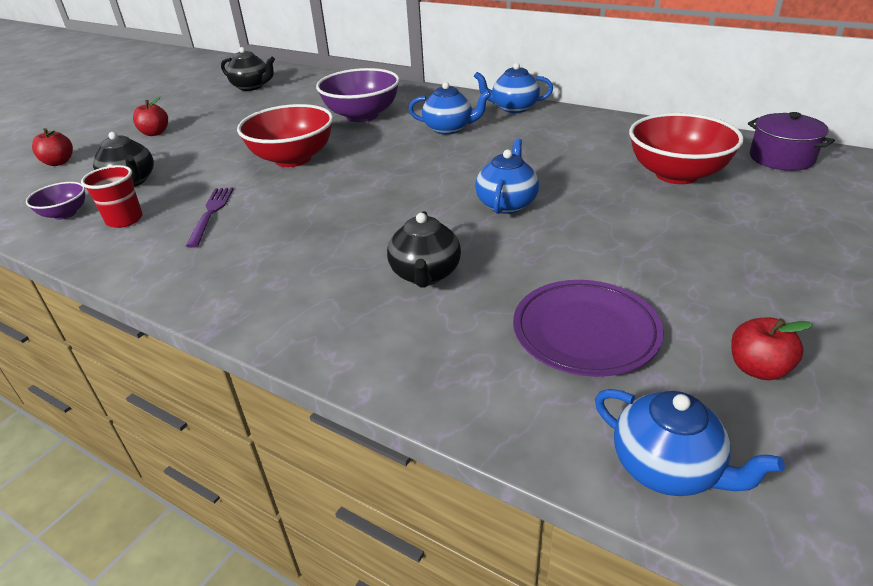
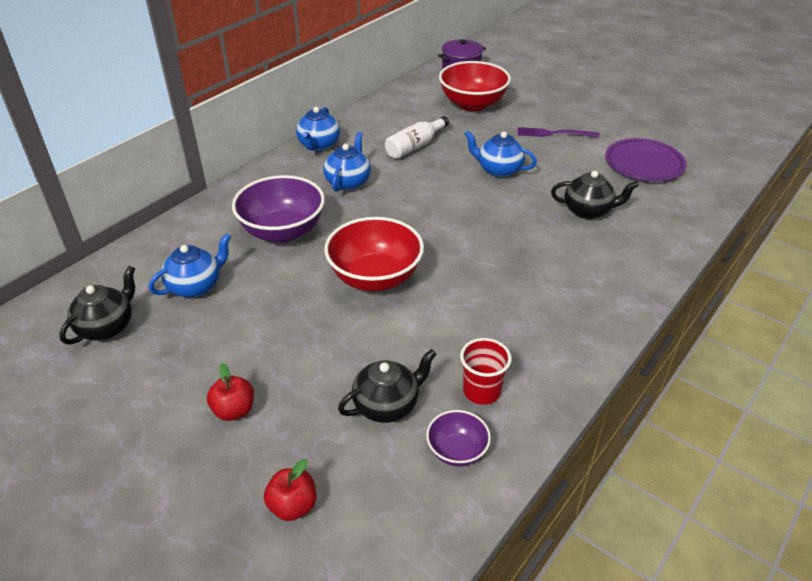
camera: 85 degrees left, 5 degrees up
(211, 213) = (481, 326): purple fork -> purple fork (554, 133)
(538, 151) = (415, 146): none -> white bottle
(667, 468) = (732, 161): blue teapot -> blue teapot (196, 286)
(757, 368) = (666, 127): red apple -> none

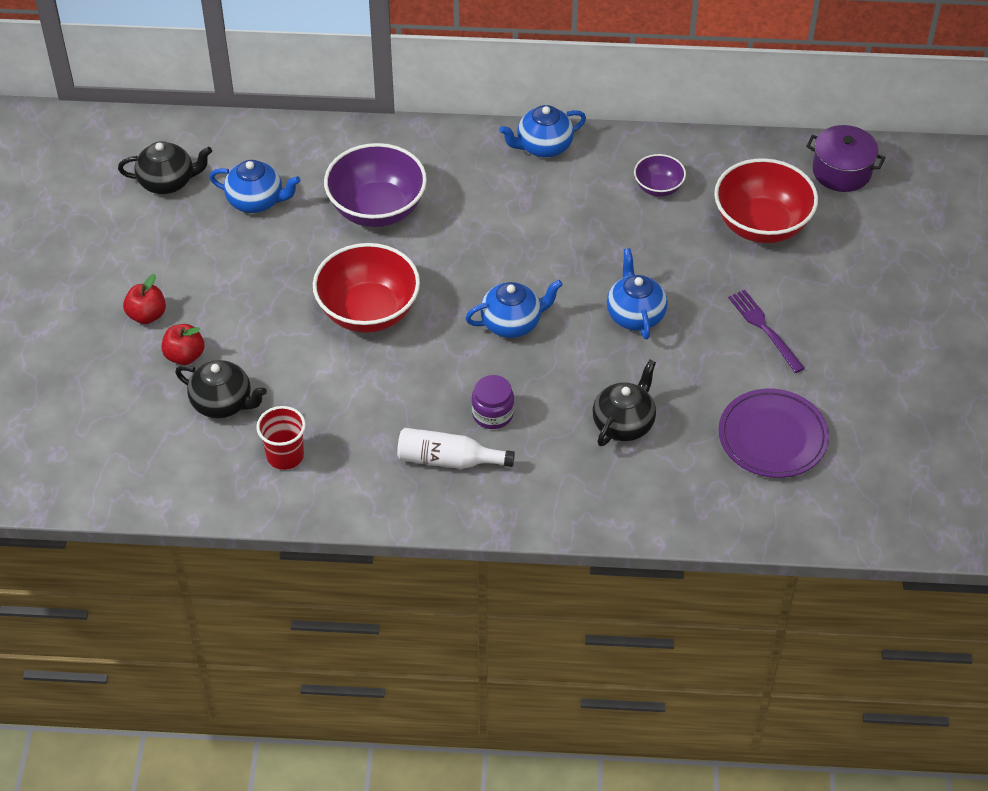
camera: 55 degrees right, 10 degrees up
(293, 506) = (91, 402): red apple -> red apple (184, 356)
(348, 182) = (498, 208): blue teapot -> blue teapot (512, 323)
(415, 146) = (616, 223): white bottle -> white bottle (448, 460)
(457, 451) = (209, 470): purple bowl -> purple bowl (658, 187)
(532, 261) = (492, 414): none -> purple jar
(588, 211) = (624, 423): black teapot -> black teapot turned 120 degrees counterclockwise

